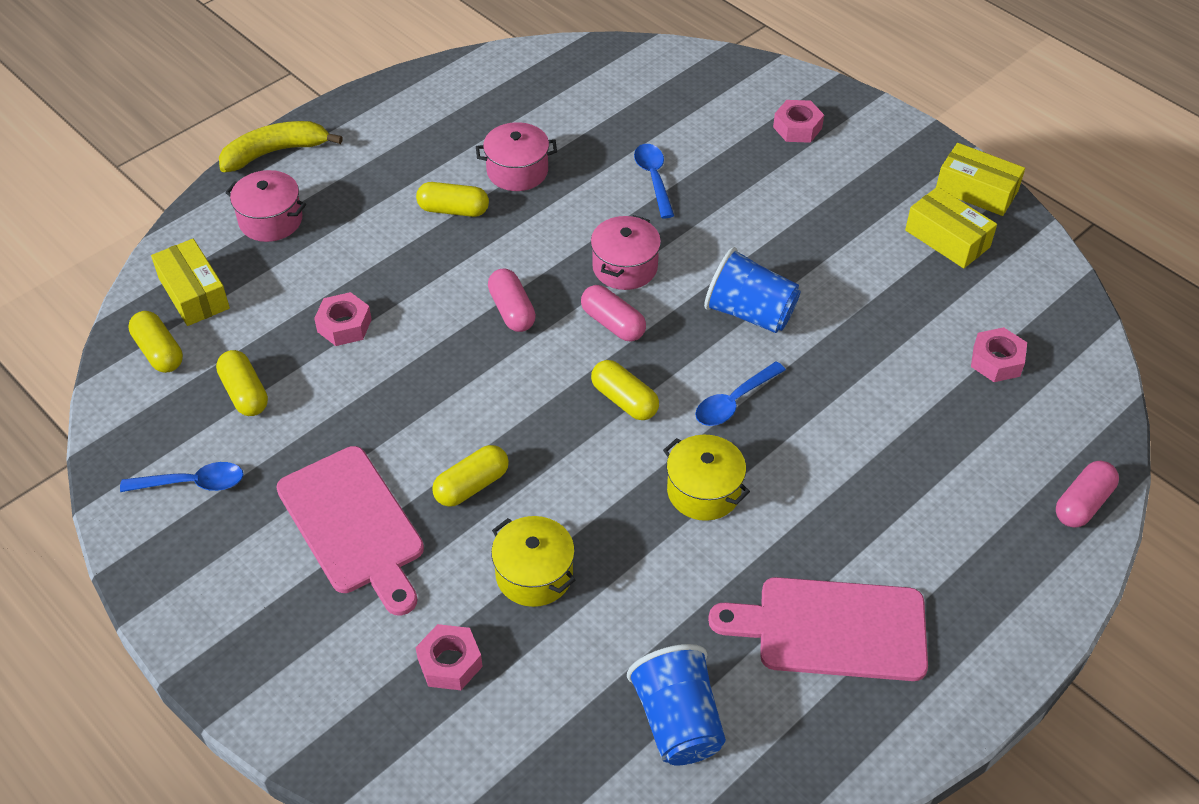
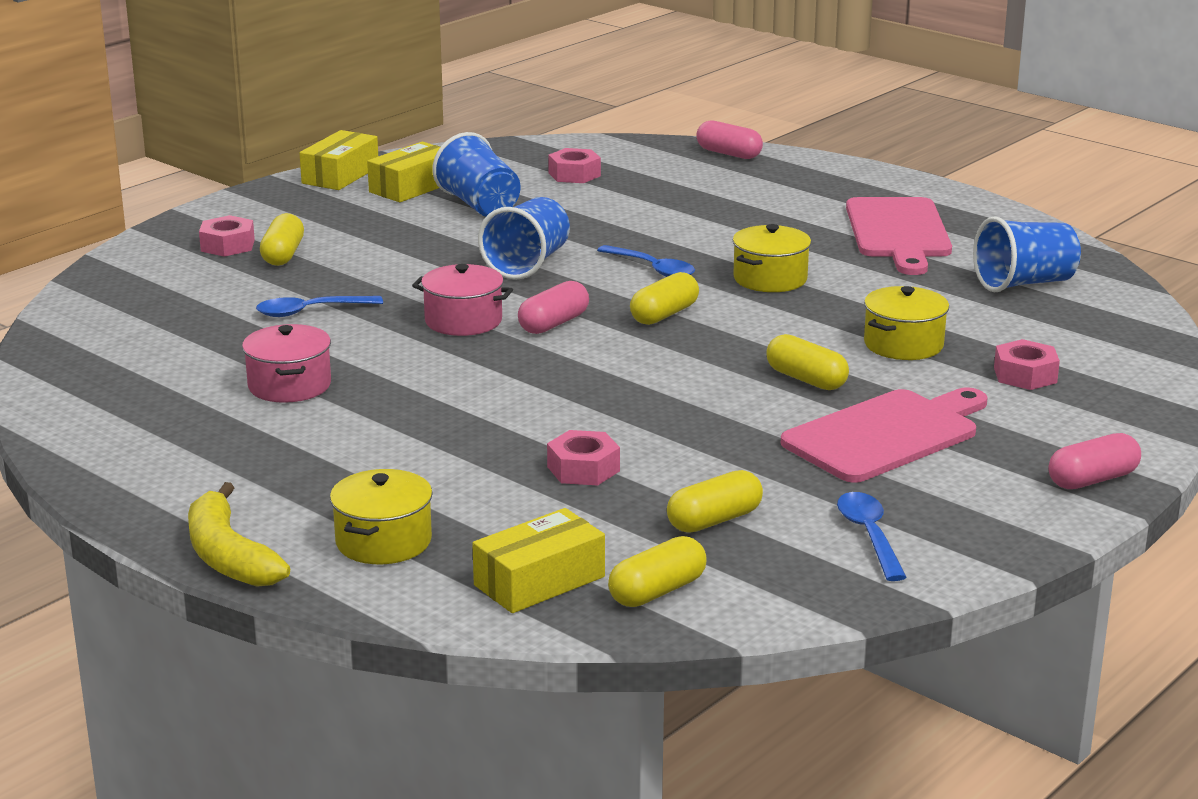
camera: 95 degrees left, 25 degrees down
(270, 220) = (383, 541): pink pot -> yellow pot
(453, 210) = (364, 419): yellow capsule -> yellow capsule (283, 255)
(512, 310) = (541, 375): pink capsule -> pink capsule (1092, 480)
(899, 285) = (479, 205): none -> blue cup

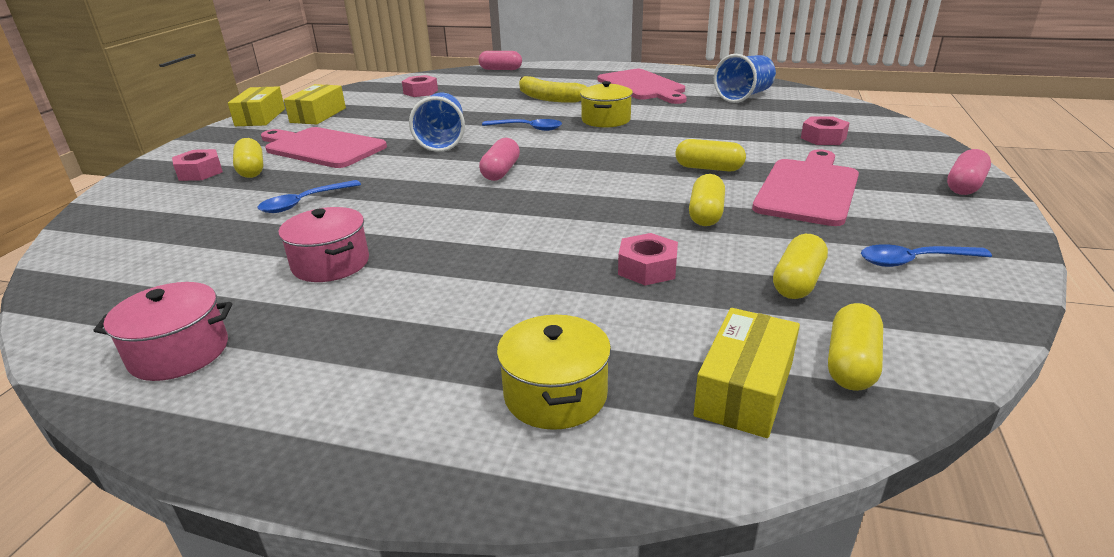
camera: 25 degrees left, 5 degrees up
(228, 556) = (404, 473): yellow banana -> yellow banana (549, 98)
(379, 241) = (321, 147): none -> pink cutting board
(463, 321) = (433, 184): pink pot -> pink pot (179, 352)
(479, 205) = (375, 116): blue cup -> none
(664, 315) = (568, 151): yellow capsule -> yellow capsule (705, 214)
(869, 535) = (913, 261): blue spoon -> blue spoon turned 60 degrees counterclockwise
(903, 344) = (733, 137): yellow pot -> none

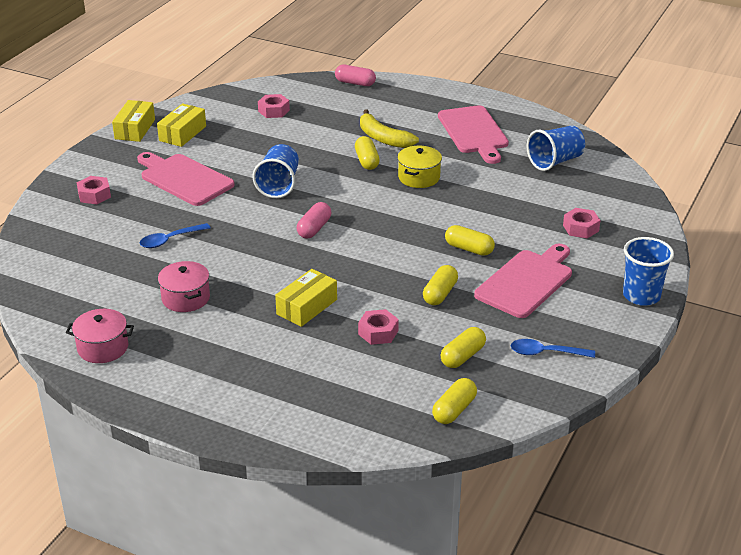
camera: 10 degrees right, 5 degrees up
(251, 170) = (131, 198): yellow capsule -> yellow capsule (367, 161)
(528, 128) = (351, 179): blue spoon -> none
(555, 394) = (293, 402): yellow pot -> none
(744, 389) = (389, 414): yellow box -> yellow box (306, 307)
(964, 185) = (641, 296): pink capsule -> blue cup

